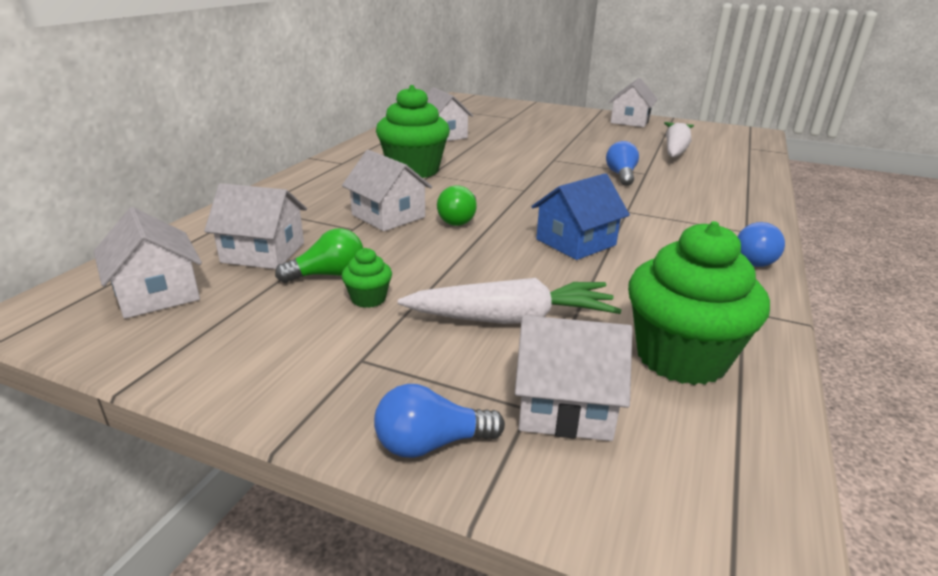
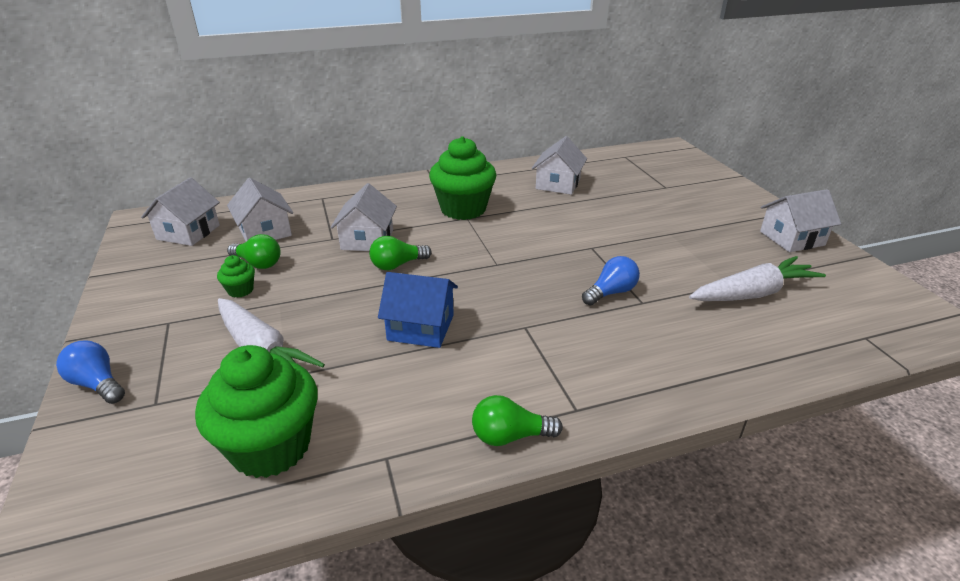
camera: 50 degrees right, 5 degrees up
(565, 406) = (166, 416): white house -> none
(757, 259) = (510, 436): blue light bulb -> green light bulb

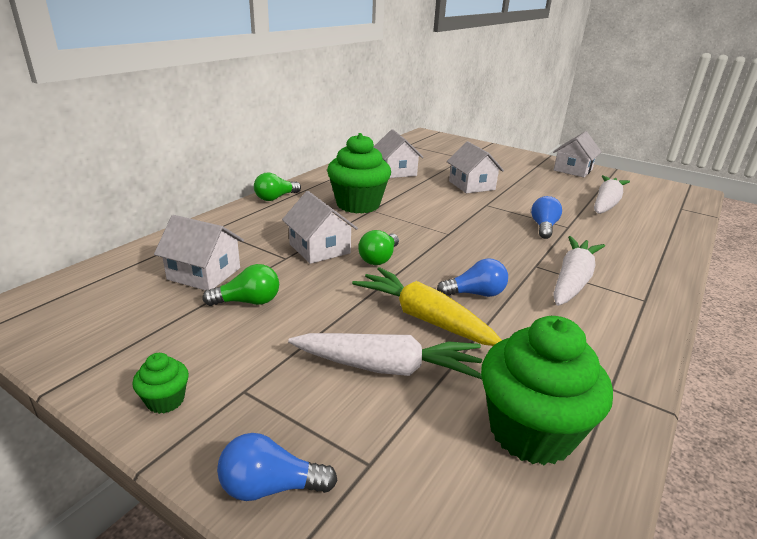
camera: 40 degrees left, 5 degrees down
(188, 232) = (107, 303): white house -> white house (471, 185)
(240, 290) = (272, 330): green cupcake -> green cupcake (165, 400)
(346, 328) = (423, 318): none -> yellow carrot
(421, 327) = (475, 294): blue house -> blue light bulb
(510, 436) = (645, 333): green light bulb -> green light bulb (275, 198)
(536, 356) = (572, 280): none -> white carrot

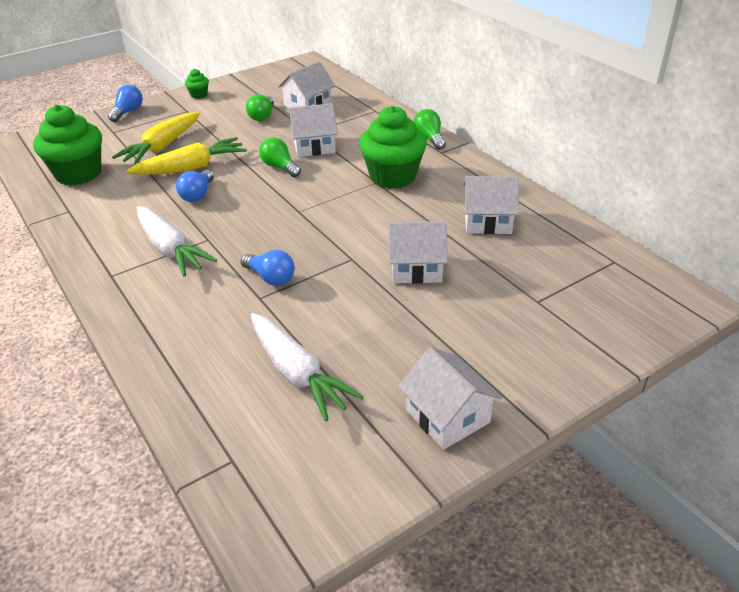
camera: 115 degrees right, 10 degrees up
(388, 367) = (162, 147): white carrot -> yellow carrot

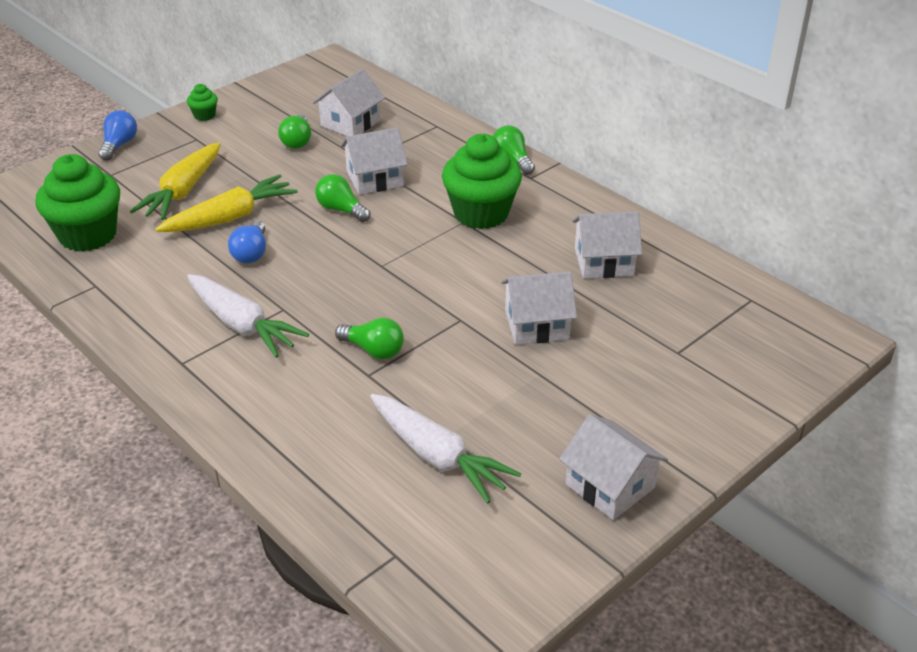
camera: 10 degrees left, 0 degrees up
(271, 278) = (374, 350): blue light bulb -> green light bulb

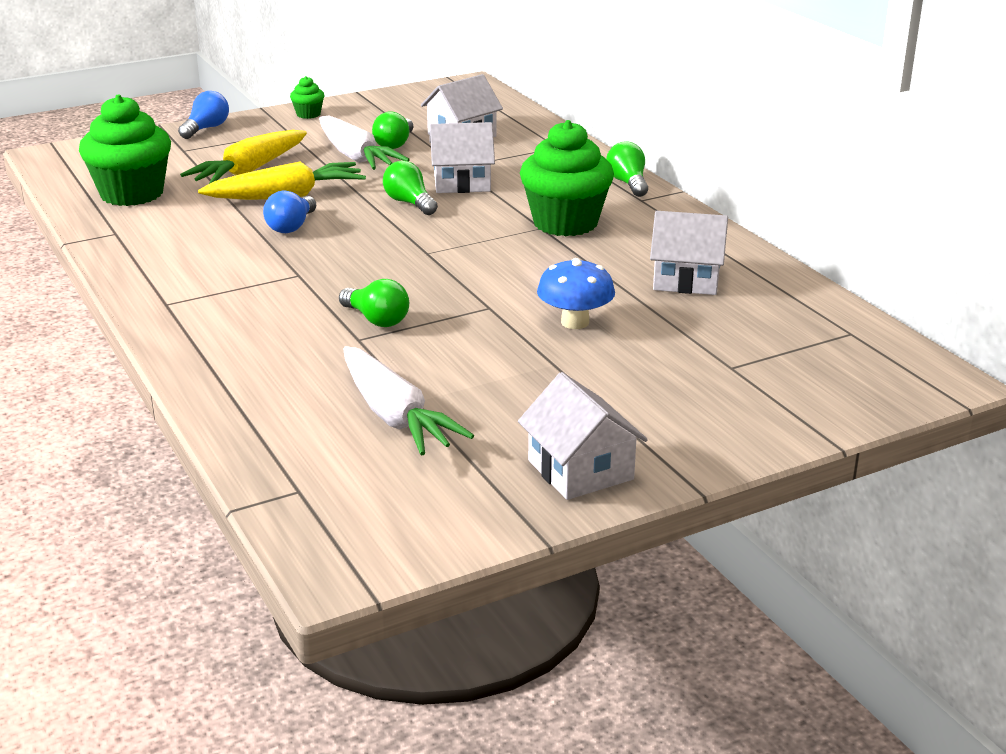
camera: 15 degrees right, 10 degrees down
(242, 325) = (247, 282): white carrot -> white carrot (356, 156)
(536, 325) = (575, 322): white house -> blue mushroom

